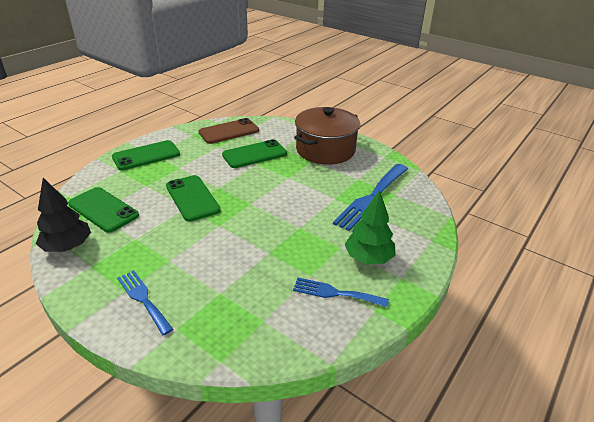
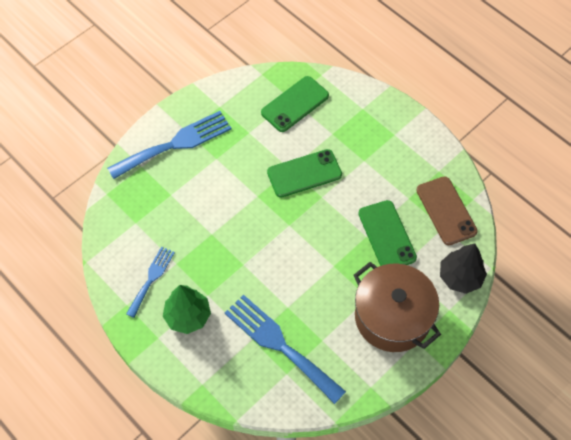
camera: 100 degrees right, 25 degrees up
(67, 246) = (246, 87): black tree -> black tree (460, 277)
(143, 299) = (175, 144): blue fork -> blue fork, size x1.75
(146, 155) = (391, 129): green phone -> none

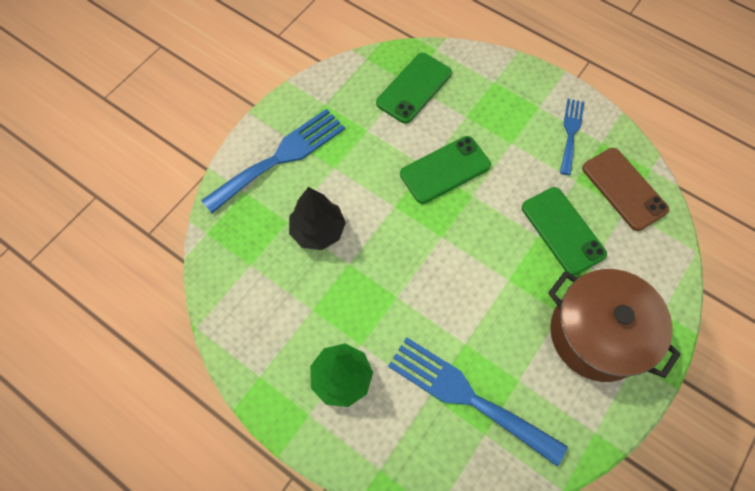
camera: 10 degrees left, 5 degrees up
(151, 278) = (285, 335): blue fork -> blue fork (570, 132)
(460, 277) = (664, 268): black tree -> black tree (318, 230)

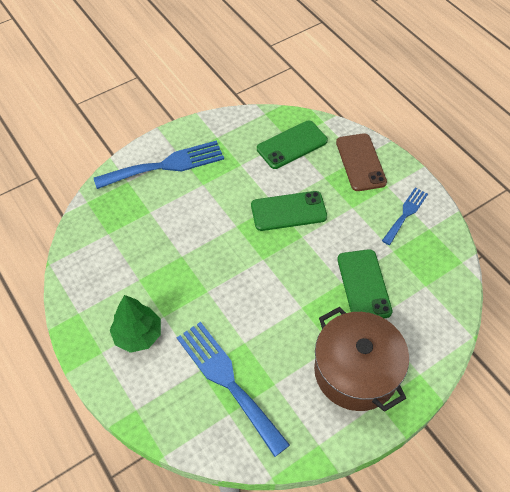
camera: 20 degrees right, 10 degrees down
(318, 230) = (169, 225): black tree -> none
(624, 189) = (431, 269): brown phone -> brown phone (360, 162)

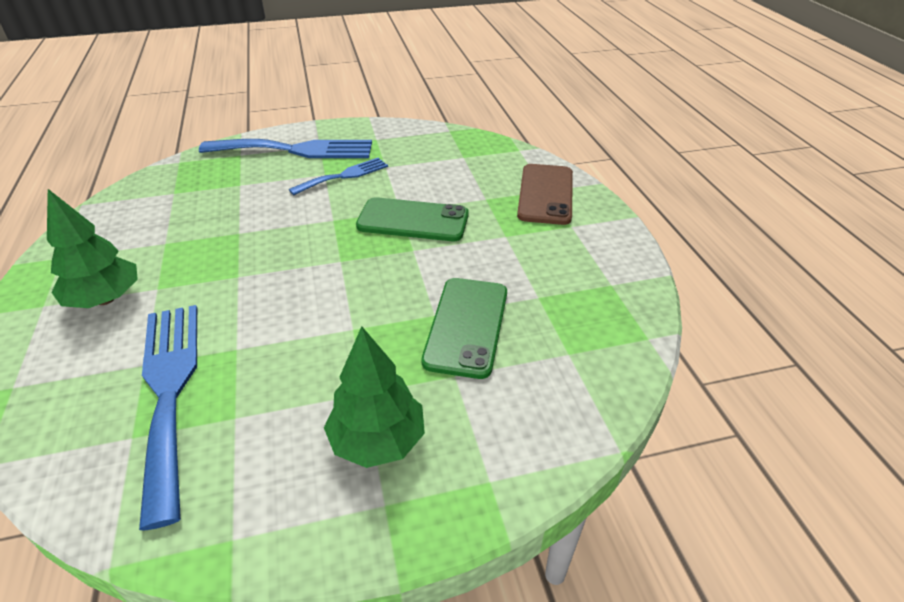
camera: 20 degrees right, 15 degrees down
(292, 145) = (463, 162): green phone -> none
(356, 371) = (377, 440): brown pot -> green tree
(405, 214) = (582, 259): blue fork -> blue fork (344, 176)

